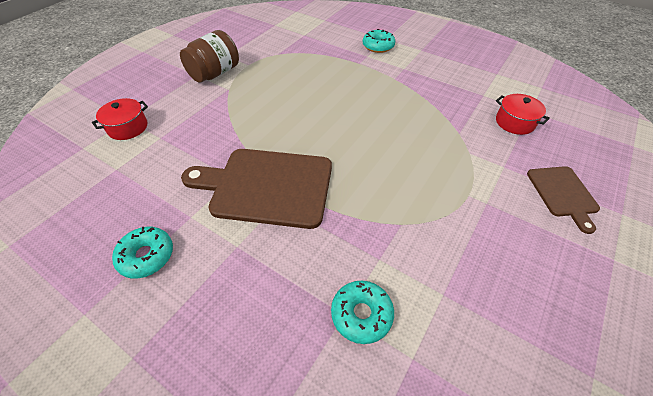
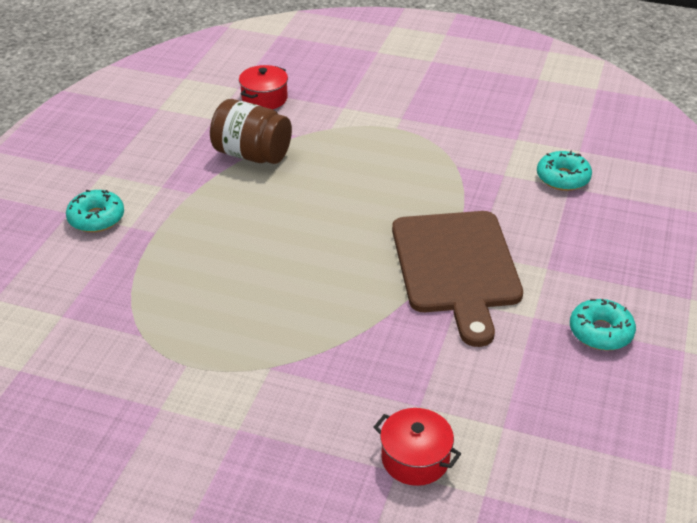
camera: 105 degrees left, 10 degrees down
(215, 73) = (227, 402): brown jar -> brown jar (252, 154)
(562, 193) = (367, 77): brown cutting board -> none

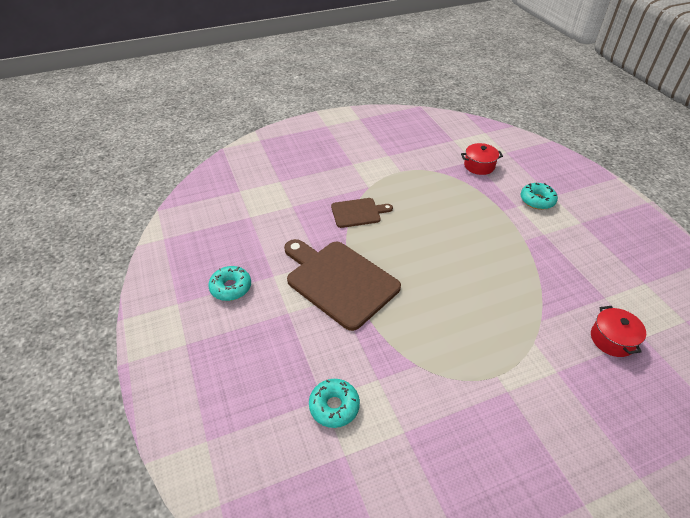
camera: 140 degrees right, 5 degrees up
(252, 154) = (539, 285): brown jar -> none
(336, 336) = (358, 213): none -> brown cutting board
(415, 458) = (276, 188): red pot -> red pot (479, 166)

